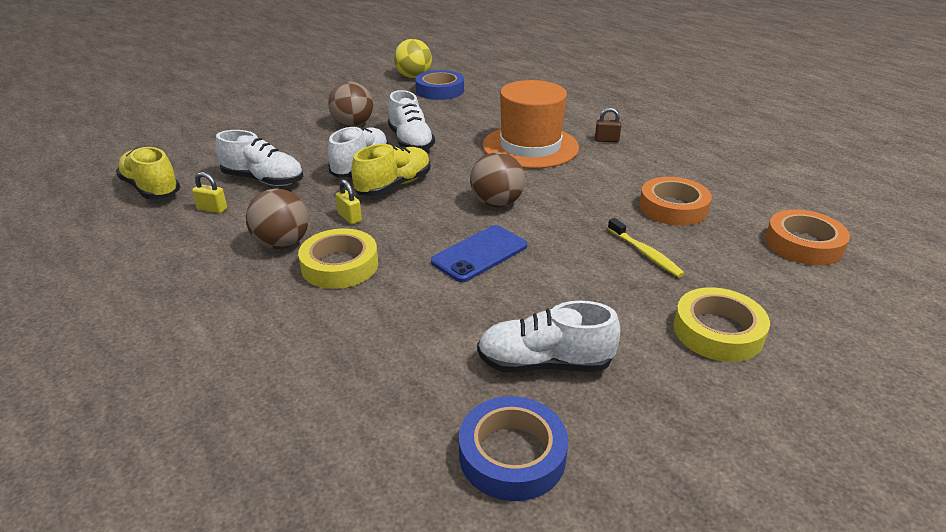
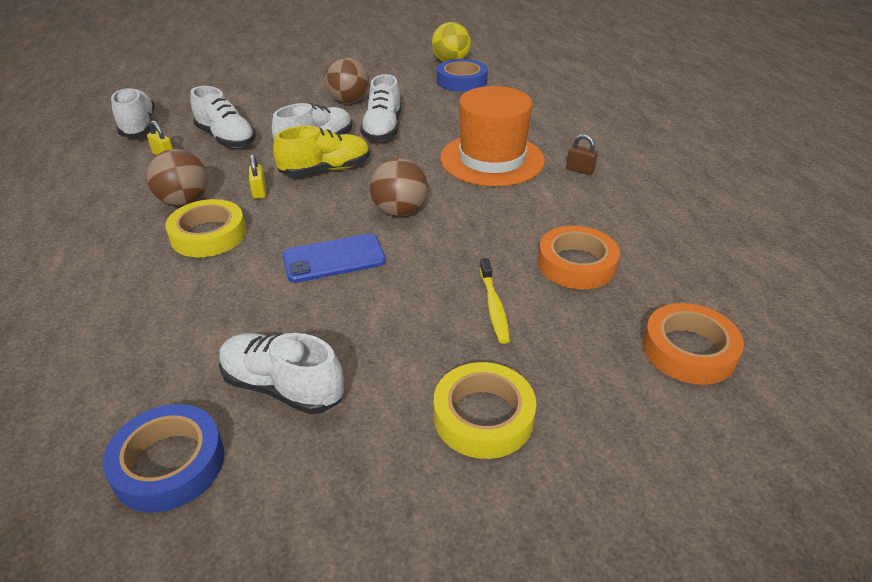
camera: 25 degrees right, 5 degrees up
(151, 189) = (138, 126): yellow shoe -> white shoe

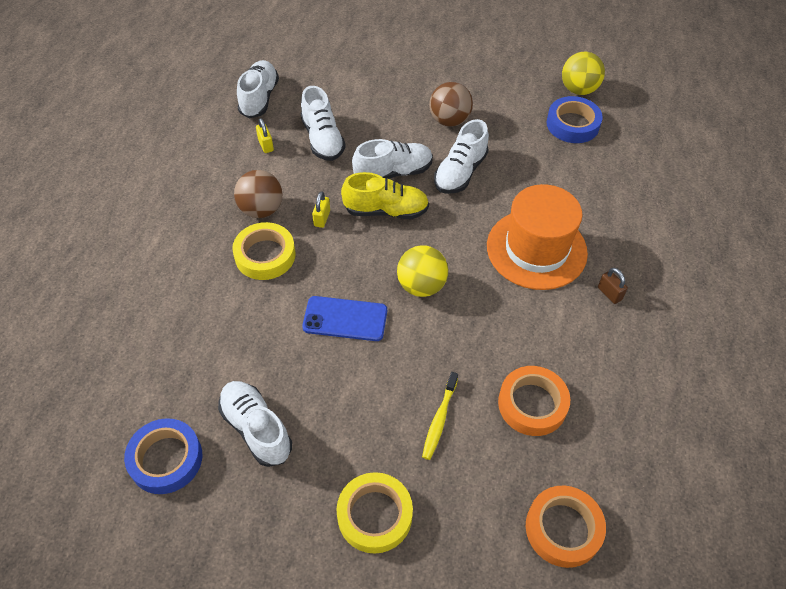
camera: 25 degrees right, 15 degrees up
(399, 212) = (421, 286): brown ball -> yellow ball

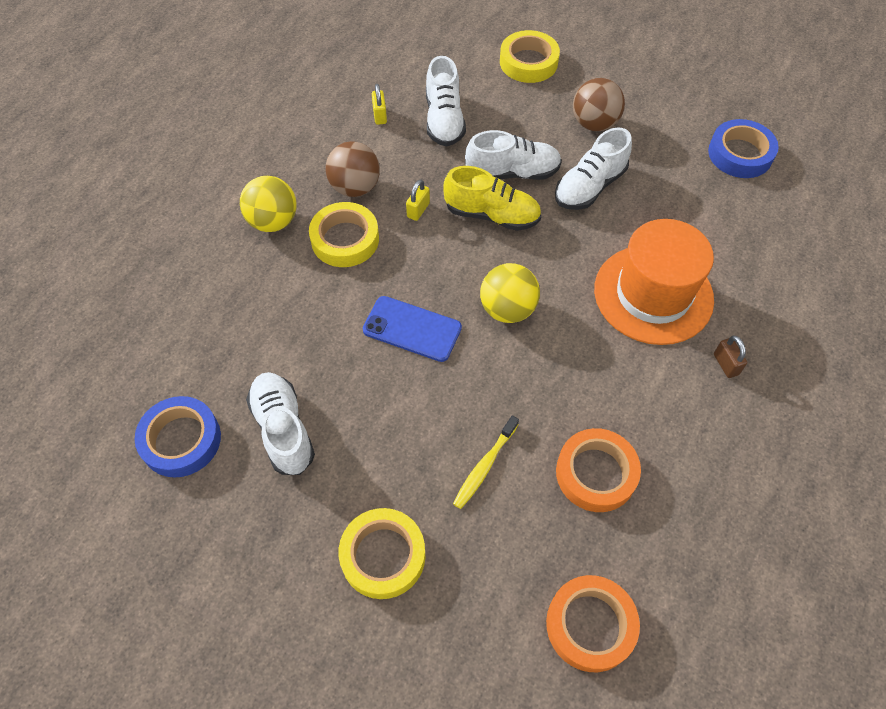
camera: 15 degrees right, 5 degrees up
(259, 98) = (387, 61): white shoe -> none
(380, 79) = (528, 62): none -> yellow tape
(578, 90) = (759, 113): yellow ball -> yellow ball (273, 221)

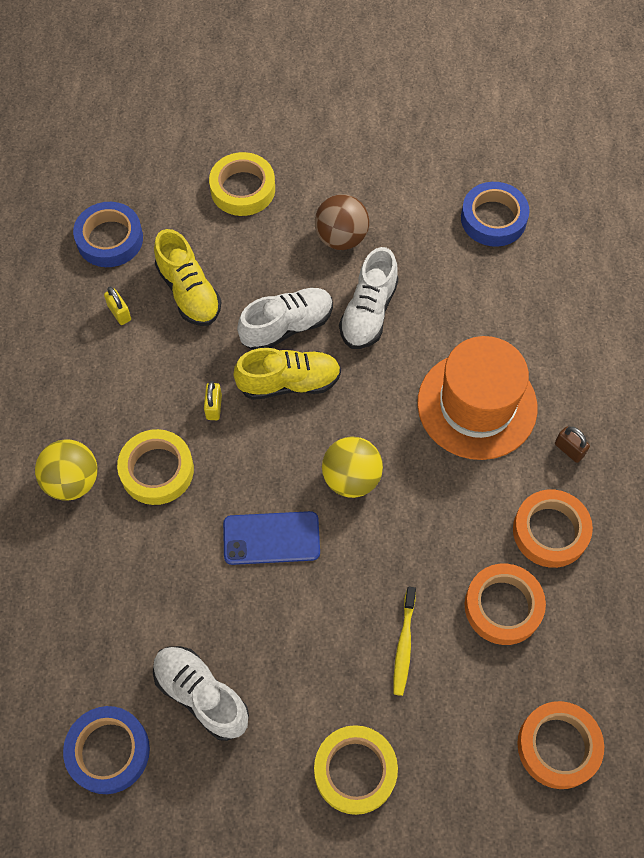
camera: 25 degrees left, 5 degrees up
(355, 187) = (137, 407): brown ball -> none
(401, 62) = (110, 239): none -> blue tape
(444, 120) = (189, 292): white shoe -> yellow shoe
(674, 427) = (550, 531): none -> orange tape

